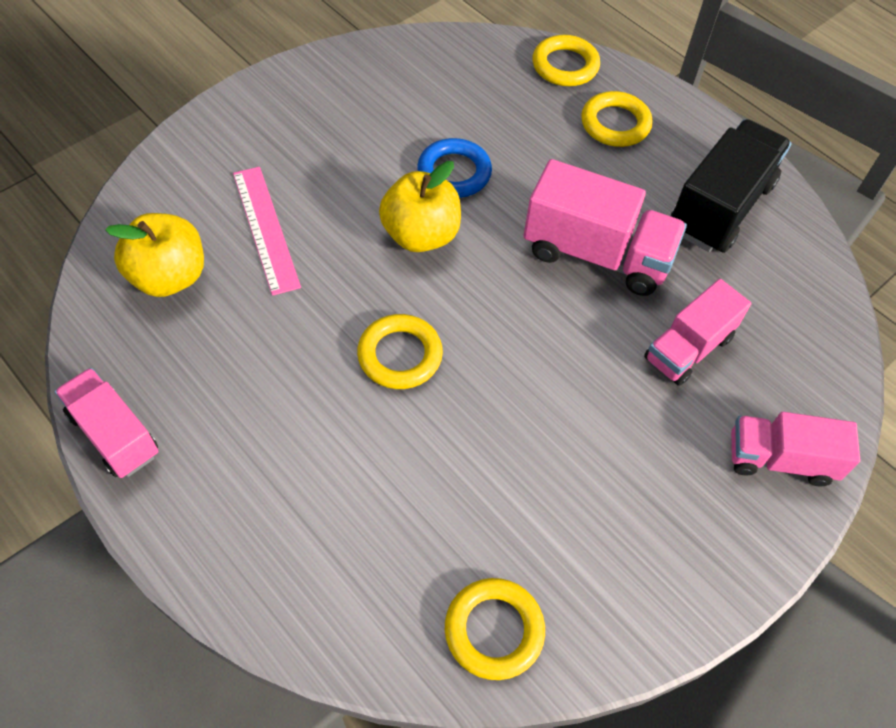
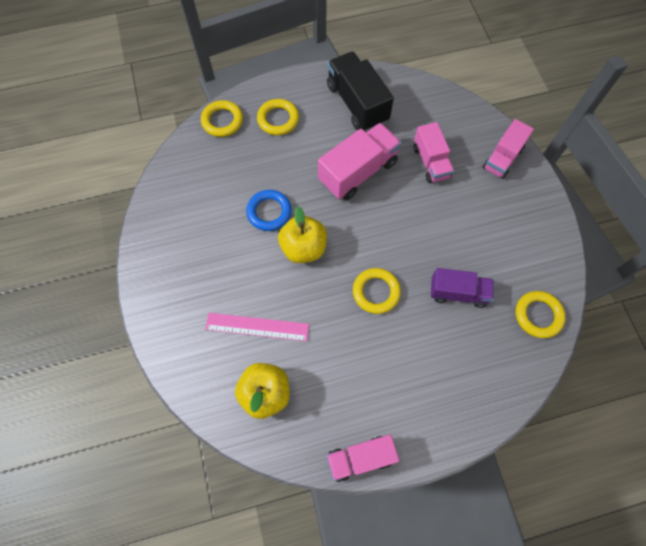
camera: 60 degrees left, 10 degrees up
(464, 477) = (458, 293): none -> purple truck

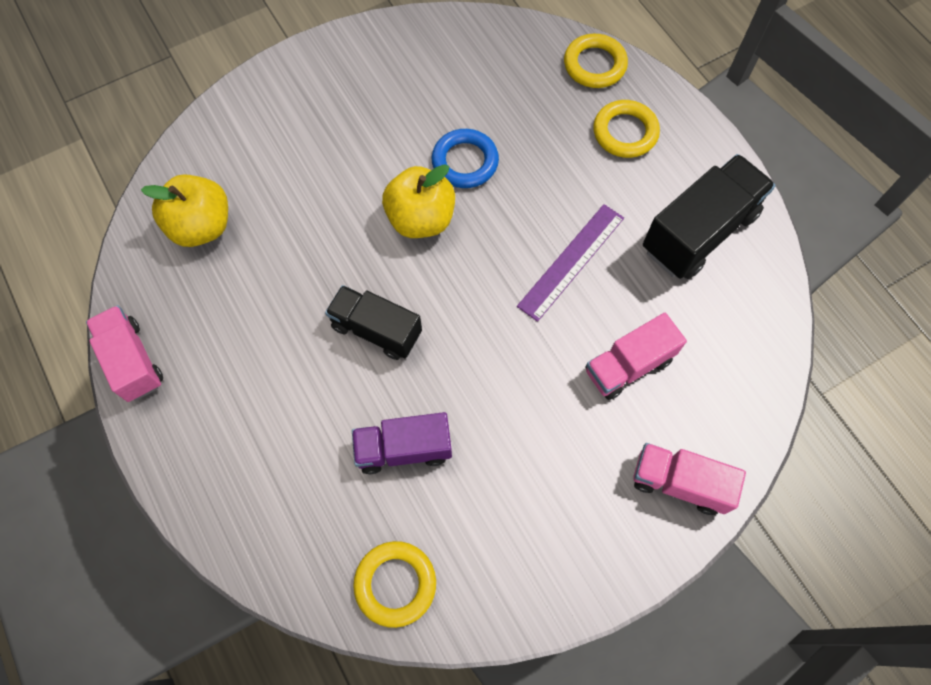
camera: 75 degrees right, 0 degrees up
(257, 327) = (290, 193): pink ruler -> none
(358, 172) = (571, 261): pink truck -> purple ruler
(376, 292) = (376, 330): yellow ring -> black truck
(458, 293) = (404, 449): purple truck -> purple truck turned 90 degrees clockwise

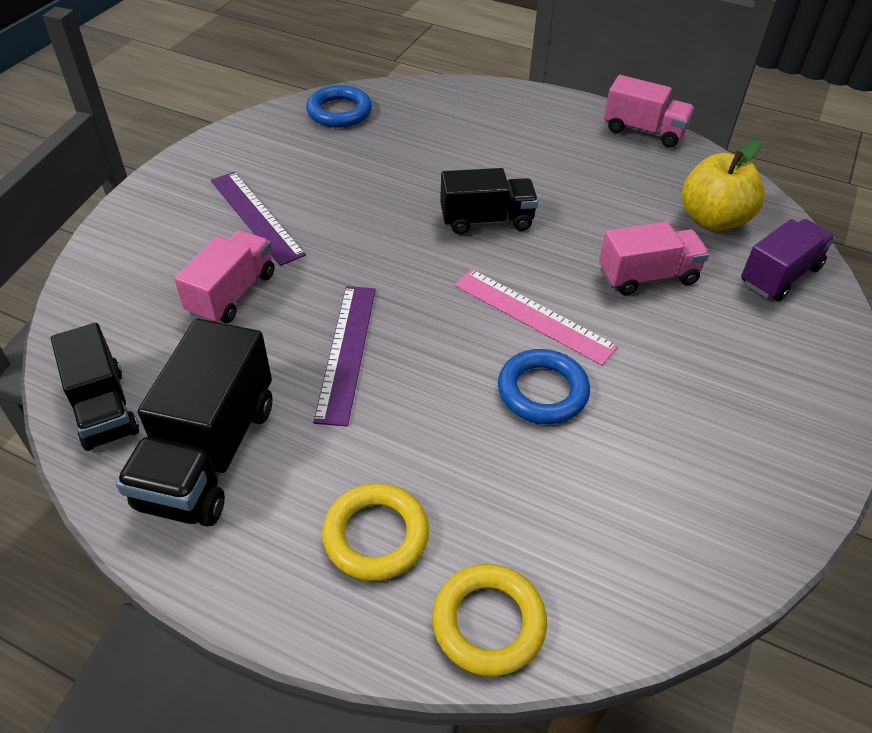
camera: 145 degrees right, 20 degrees down
(395, 584) = (339, 112): yellow ring -> blue ring
(404, 449) = (393, 168): purple truck -> purple truck (779, 275)
(421, 219) = (533, 315): yellow apple -> pink ruler
(567, 451) = (256, 216): none -> purple ruler
(679, 483) = (142, 237): pink truck -> pink truck (647, 276)
(758, 305) = (103, 408): none -> black truck

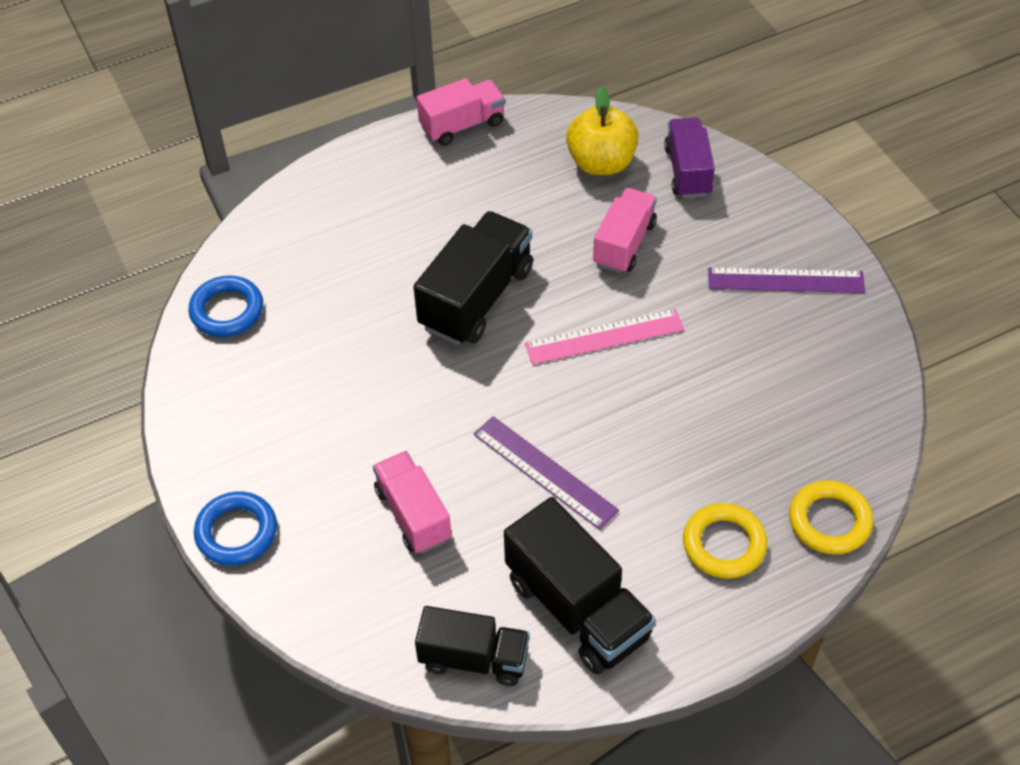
camera: 50 degrees left, 5 degrees up
(256, 216) = (326, 450): purple ruler -> purple ruler (785, 280)
(486, 220) = (476, 298): black truck -> black truck, size x1.52
(542, 391) = (678, 378): blue ring -> blue ring (236, 532)

